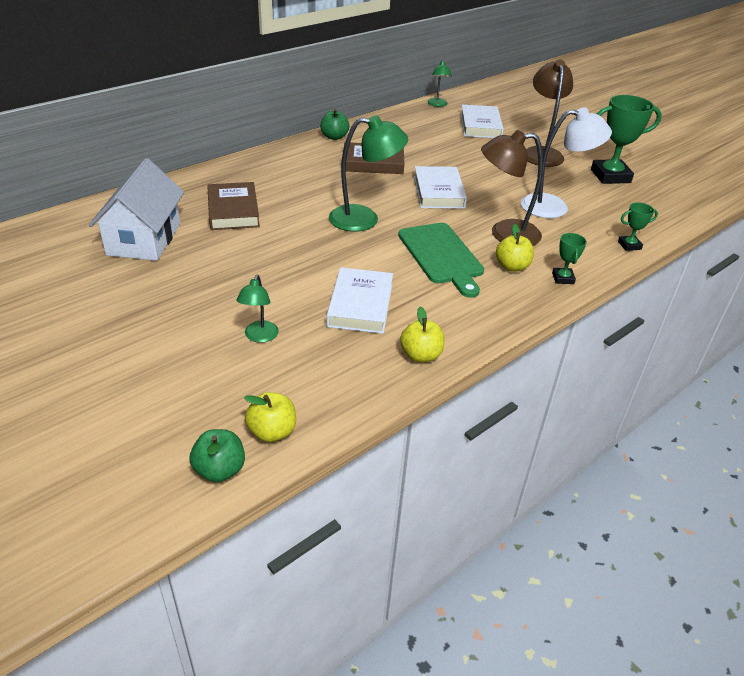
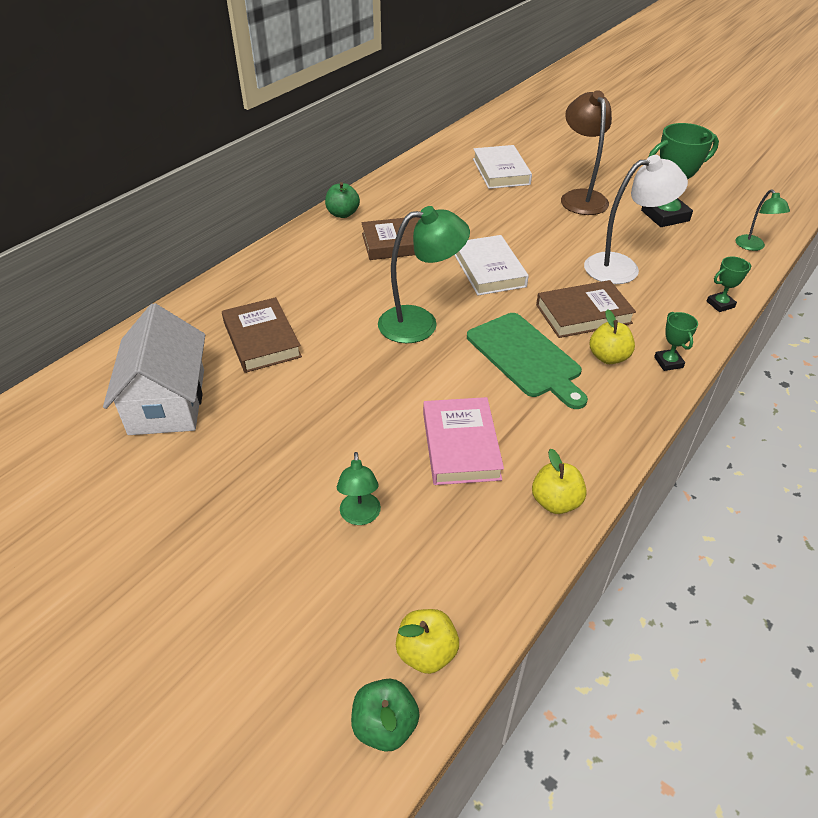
camera: 10 degrees left, 5 degrees up
(360, 305) = (461, 445): white book -> pink book
(437, 105) = (443, 150): green lamp -> green lamp (753, 246)
(505, 234) = (583, 314): brown lamp -> brown book

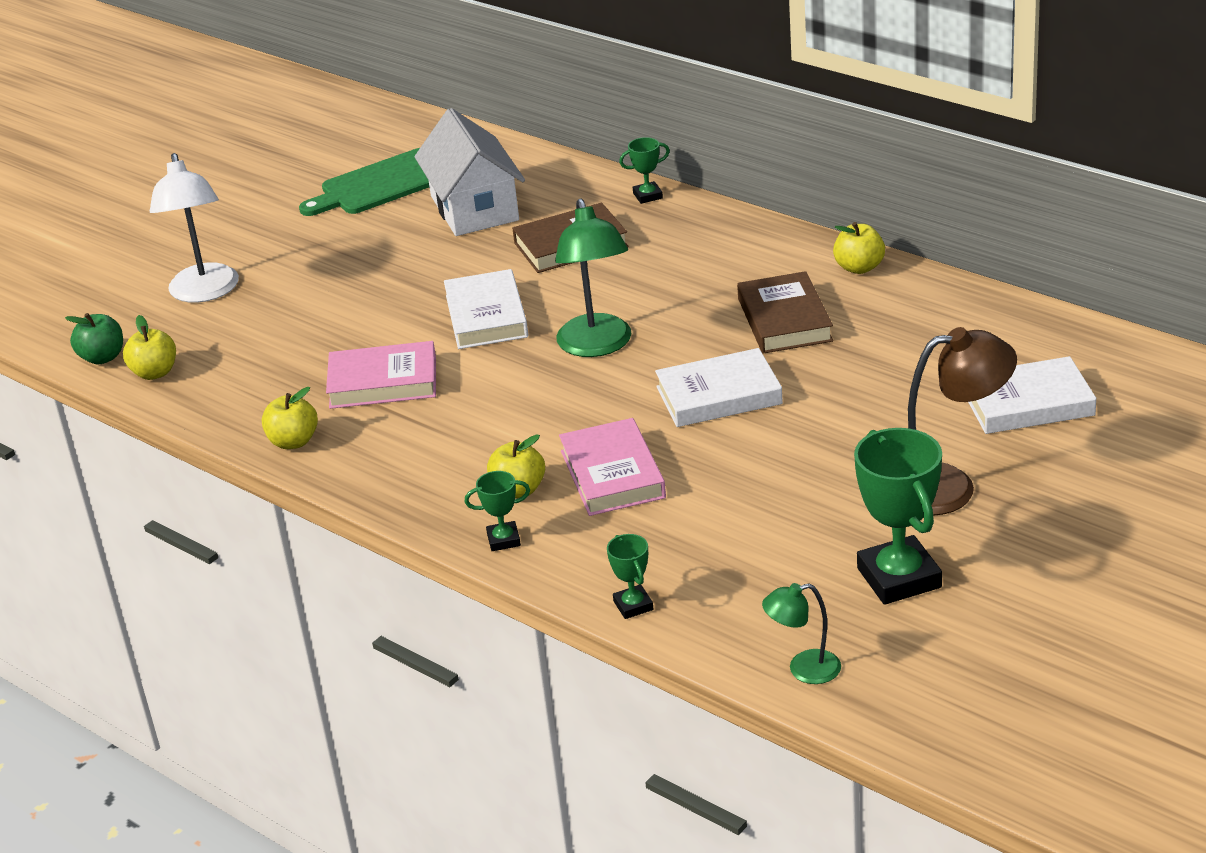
camera: 95 degrees right, 10 degrees down
(167, 401) = (474, 208): white house -> white house turned 75 degrees clockwise
(199, 300) = (648, 196): none -> green trophy
(343, 214) = (859, 267): green apple -> yellow apple
(360, 516) = (303, 330): green lamp -> none
(364, 385) = (486, 316): none -> white book
(526, 357) = (523, 425): green cutting board -> green cutting board (382, 184)
(583, 314) = (612, 474): brown book -> pink book
(622, 267) = (731, 517): white lamp -> white lamp (205, 292)

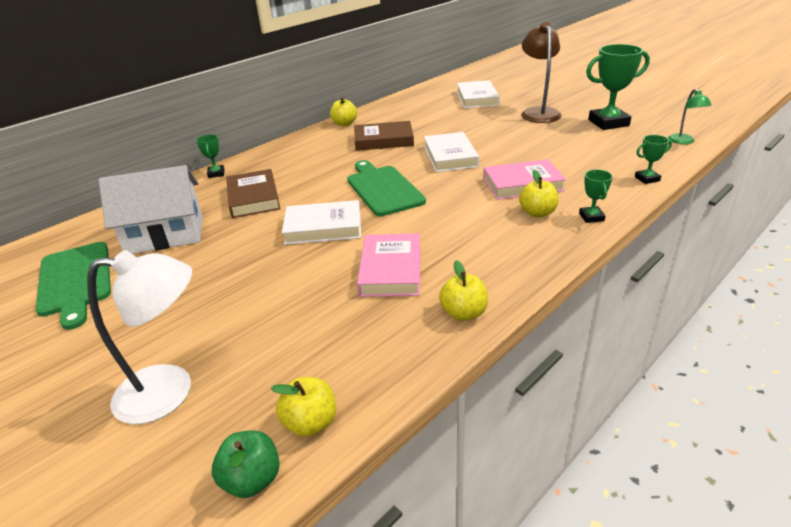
camera: 85 degrees left, 0 degrees up
(597, 346) = (383, 189): green lamp -> green cutting board

